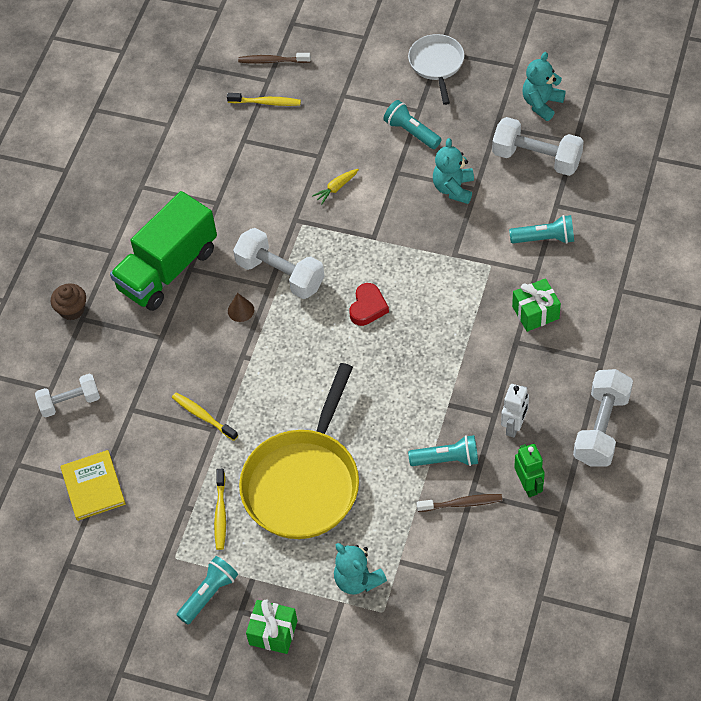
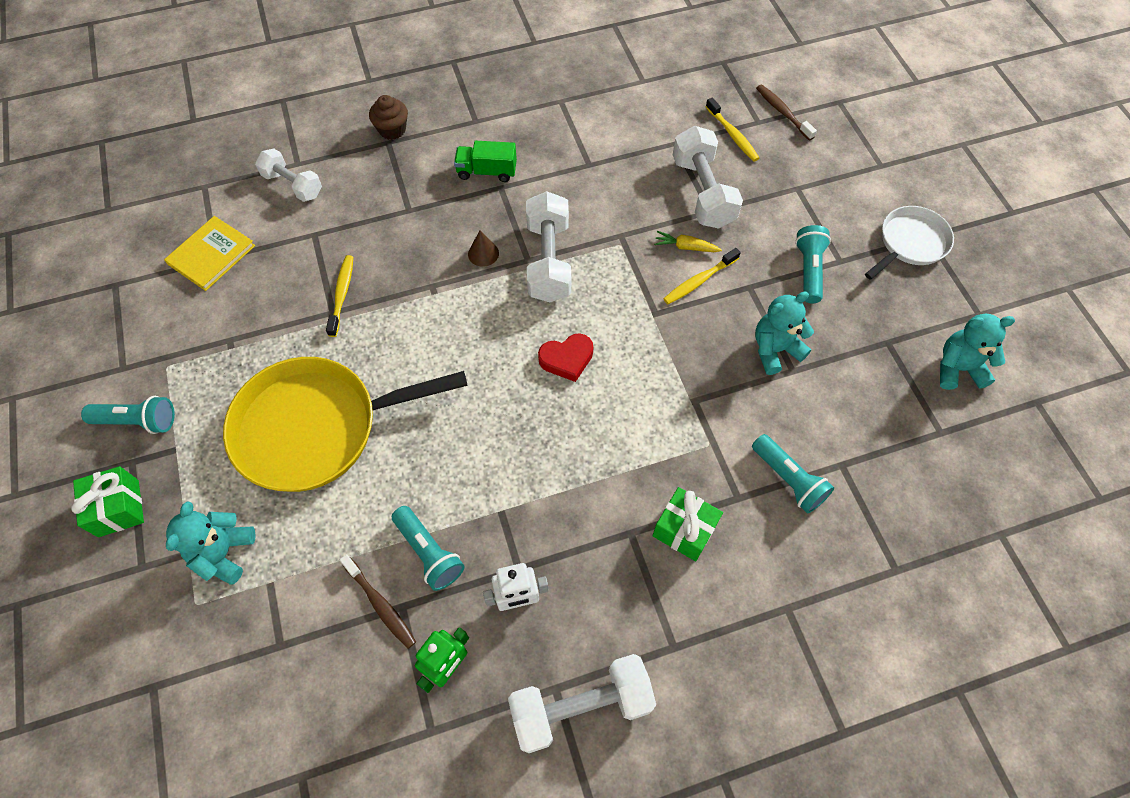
camera: 50 degrees right, 5 degrees up
(168, 269) = (487, 171): green truck -> green truck, size x0.48
(220, 513) = (238, 375): yellow toothbrush -> yellow toothbrush (699, 281)
(536, 158) = (884, 407): white dumbbell -> white dumbbell (702, 192)

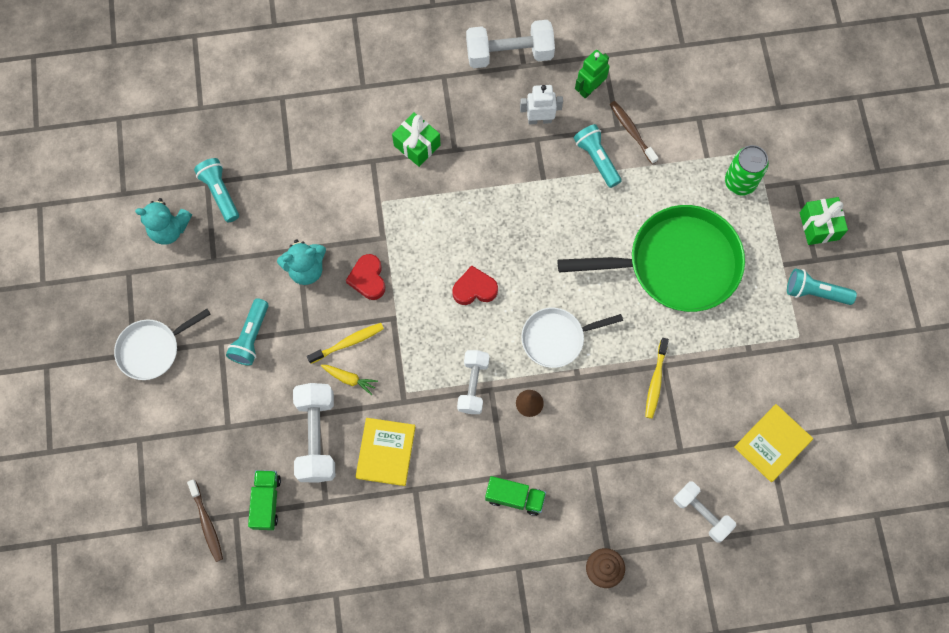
camera: 170 degrees left, 10 degrees up
(224, 553) = (740, 182): turquoise teddy bear -> green can
(316, 427) = (676, 264): yellow pan -> green pan
(460, 321) = (556, 338): none -> white pan
(548, 261) = (473, 385): white dumbbell -> white dumbbell, size x0.66
(627, 189) = (386, 452): none -> yellow book
(697, 350) = (368, 279): none -> red heart
(732, 135) = (266, 502): yellow toothbrush -> green truck
(788, 479) = (332, 167): turquoise flashlight -> turquoise flashlight (220, 193)

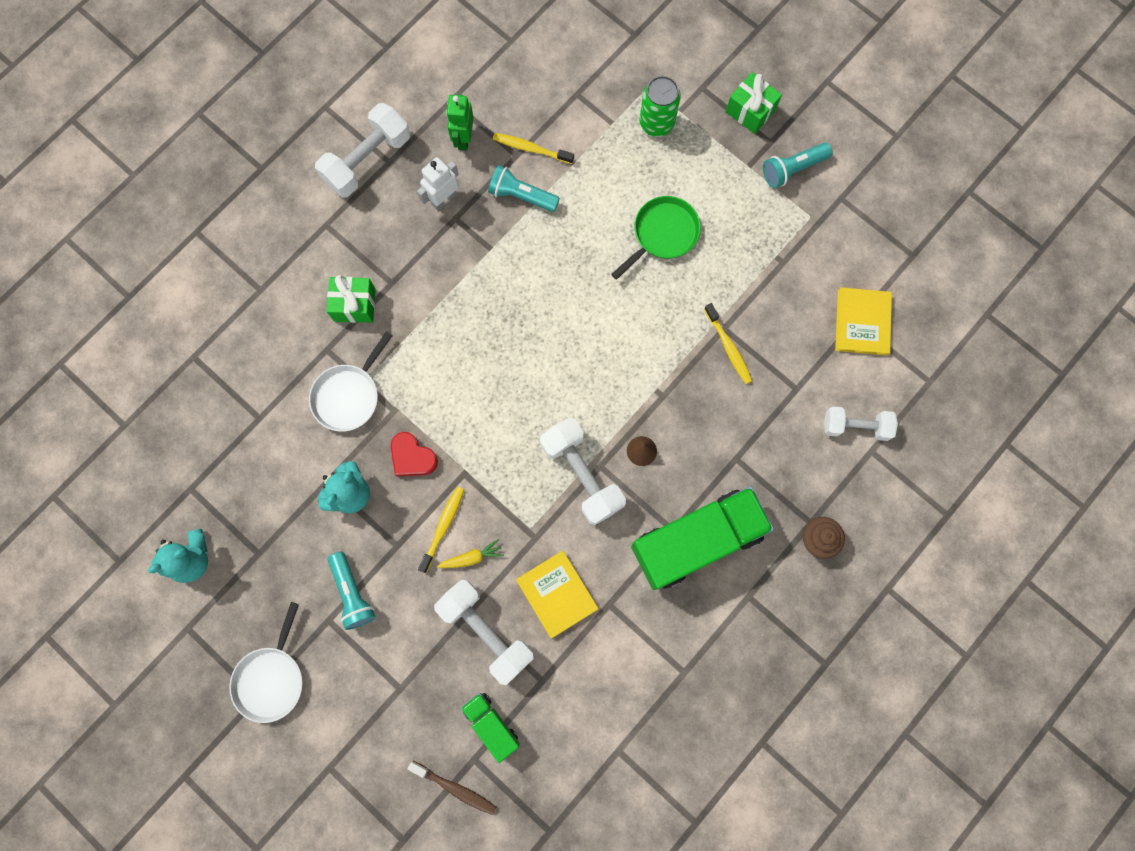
camera: 40 degrees left, 5 degrees up
(220, 193) = (211, 488): turquoise flashlight -> none
(473, 385) = (582, 474): white dumbbell -> white dumbbell, size x1.53
(474, 289) = (512, 391): red heart -> none
(514, 497) = (697, 541): green truck -> green truck, size x2.08
(556, 338) = (617, 377): white pan -> white pan (348, 395)
(632, 131) = (531, 149): brown toothbrush -> yellow toothbrush
(676, 264) = (662, 234): green pan -> green pan, size x0.55

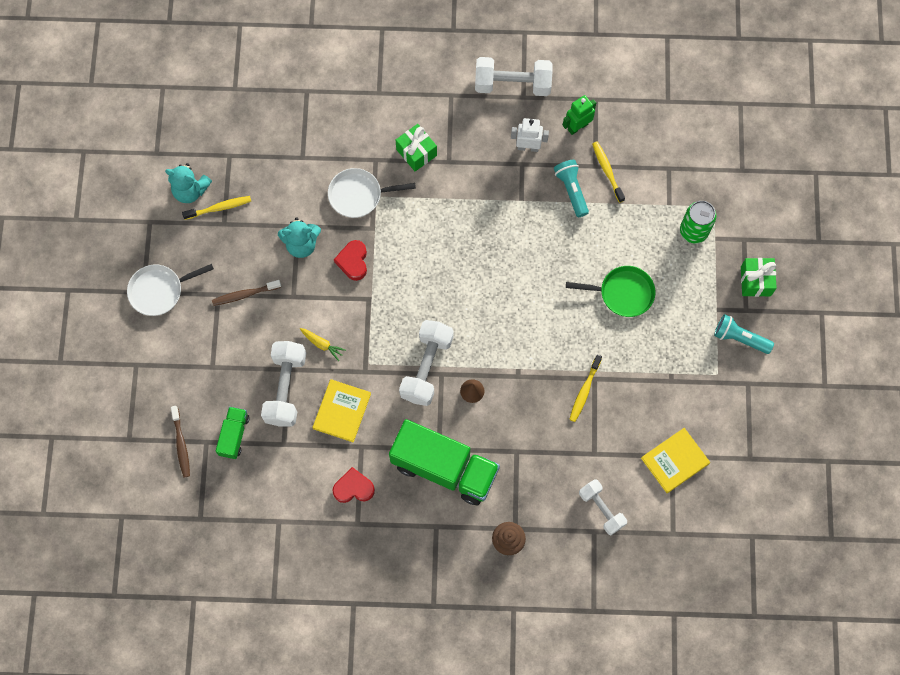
camera: 50 degrees right, 5 degrees down
(352, 593) = (245, 294): turquoise flashlight -> brown toothbrush
(443, 527) = (326, 313): yellow toothbrush -> yellow toothbrush (219, 208)
(645, 646) = (353, 488): none -> red heart

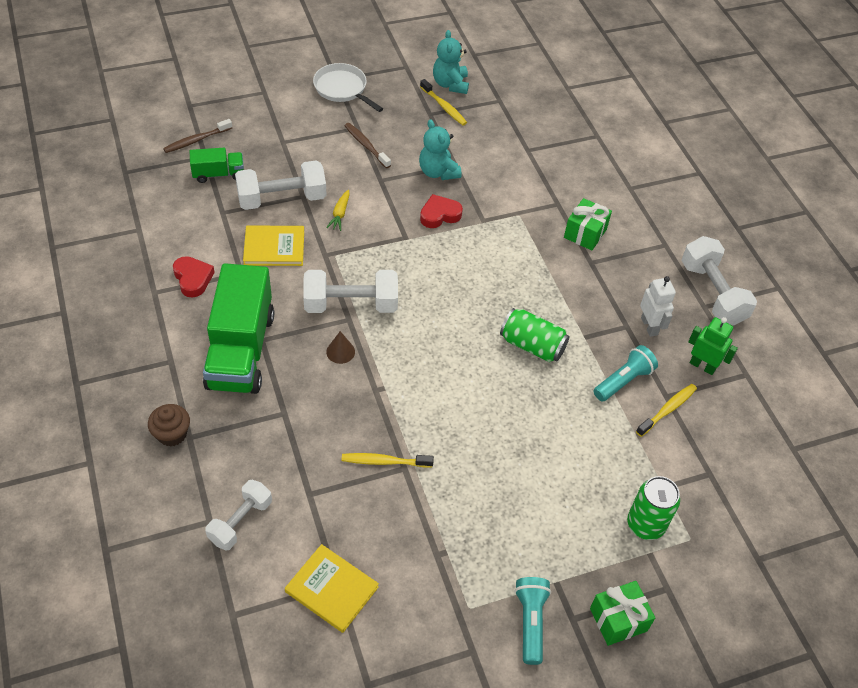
camera: 65 degrees right, 20 degrees down
(358, 195) = (512, 201): white pan -> none
(516, 243) = (532, 345): none -> green can
(623, 293) = (525, 468): green pan -> none

